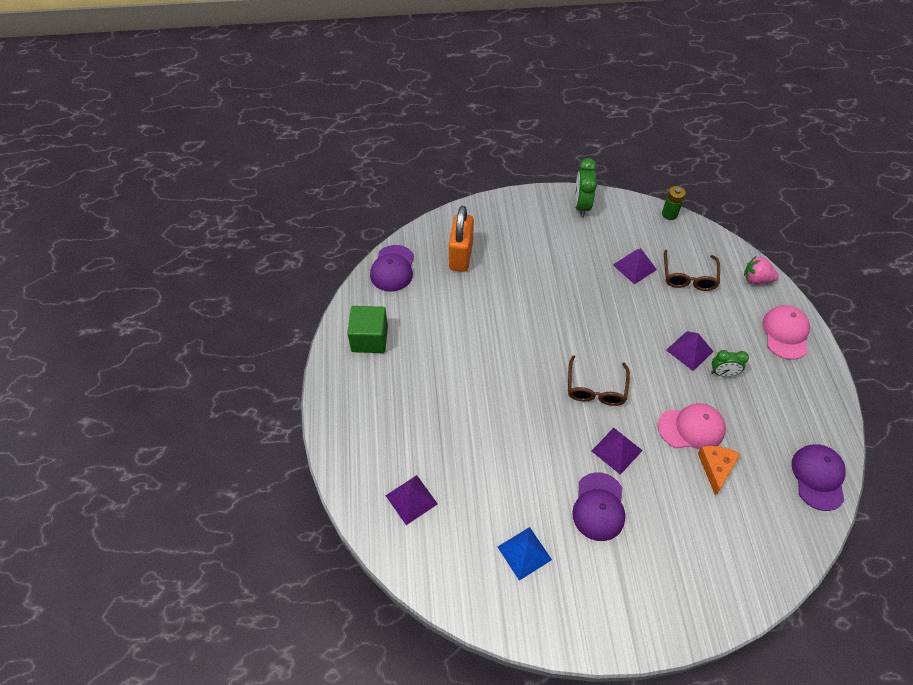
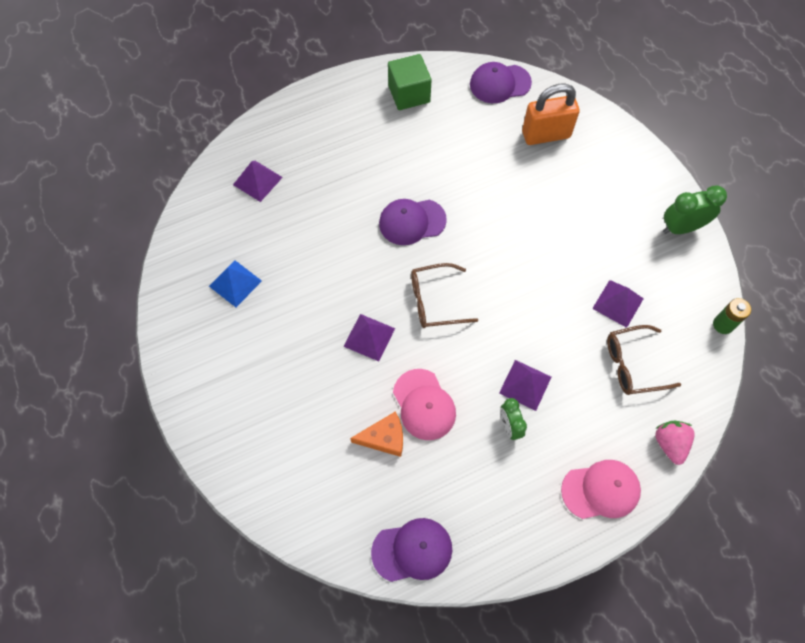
camera: 70 degrees right, 10 degrees up
(599, 506) = (301, 335): purple cap -> purple cap (412, 222)

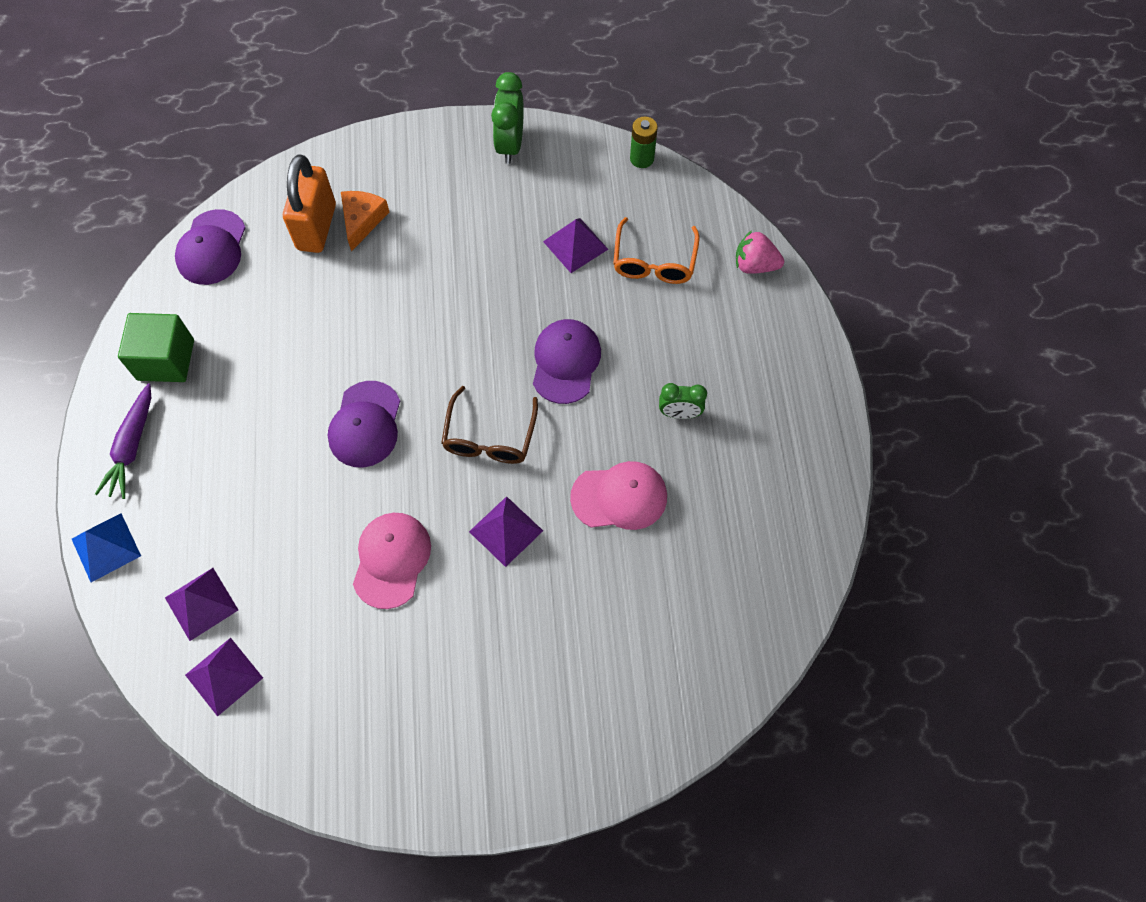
camera: 70 degrees left, 0 degrees up
(235, 283) = (353, 681): blue pyramid -> blue pyramid (106, 547)
(344, 102) = (132, 446): none -> purple carrot
(384, 438) = (645, 557): orange cheese -> orange cheese (362, 220)
(412, 550) = (789, 571): purple cap -> purple cap (565, 362)
(525, 385) = (636, 378): purple pyramid -> purple pyramid (224, 676)
(601, 490) = (783, 351): pink cap -> pink cap (391, 560)
(632, 365) = (654, 262): brown glasses -> orange glasses

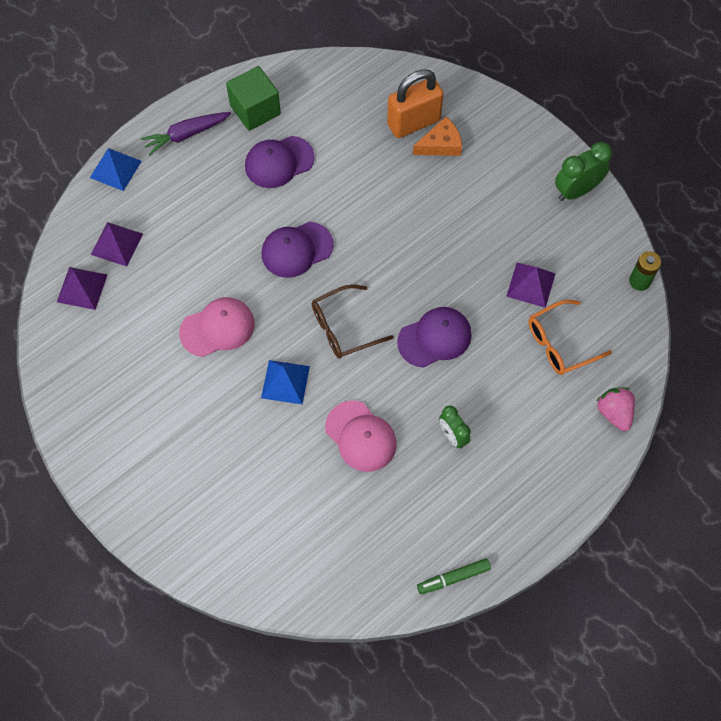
camera: 55 degrees right, 0 degrees up
(212, 248) = (350, 77): purple cap -> purple cap (279, 162)
(506, 531) = (285, 382): purple pyramid -> blue pyramid
(824, 507) = (453, 578): none -> green marker

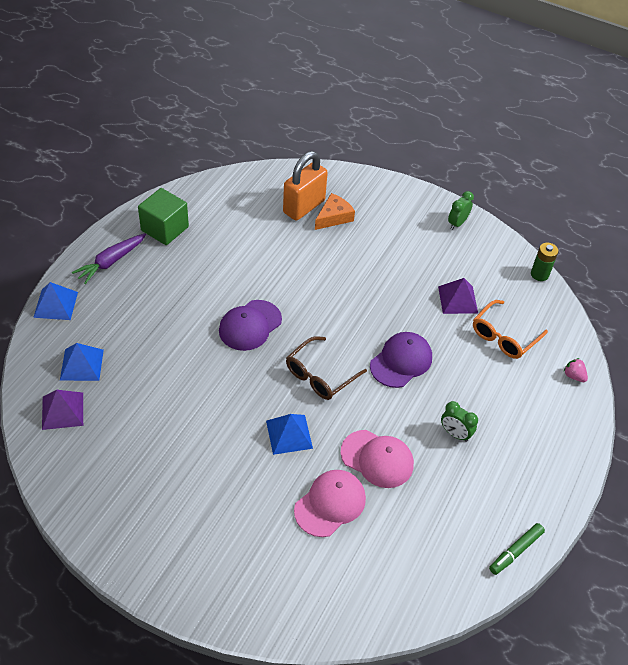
camera: 25 degrees left, 15 degrees down
(117, 244) = (82, 364): purple pyramid -> blue pyramid
(217, 328) = (207, 408): pink cap -> pink cap (330, 504)
(279, 162) = (203, 262): purple cap -> none
(576, 190) = (457, 223): green clock -> green clock, size x0.64
(614, 413) = (573, 376): pink strawberry -> pink strawberry, size x0.64

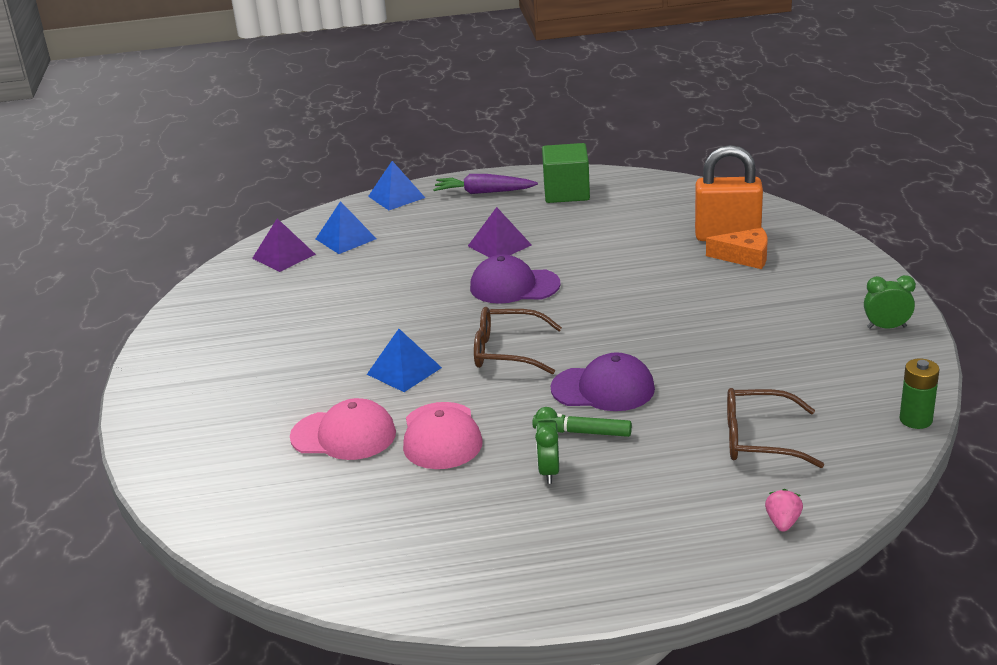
camera: 60 degrees right, 20 degrees down
(457, 299) = (762, 382): purple pyramid -> purple pyramid (499, 245)
(504, 336) = (758, 439): orange glasses -> brown glasses
(516, 551) = (428, 595): green marker -> green marker (582, 432)

